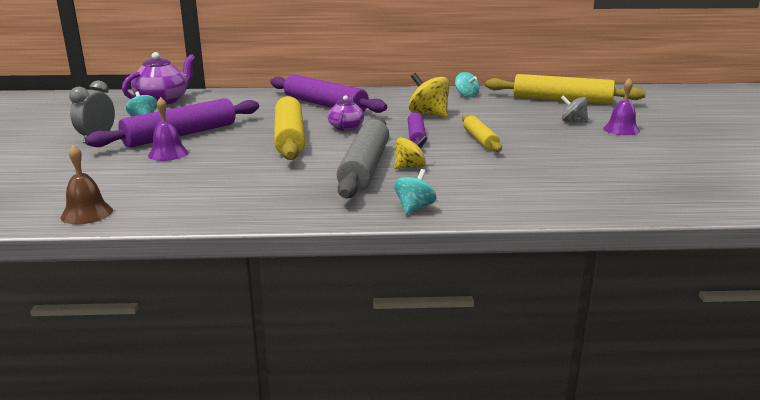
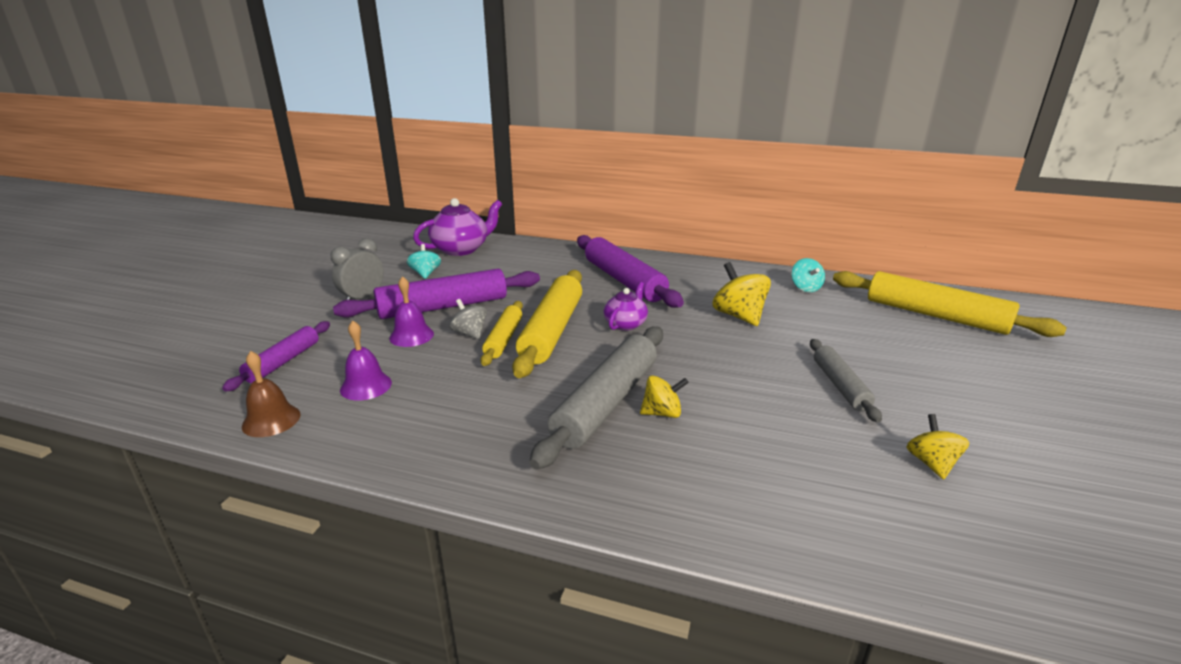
camera: 20 degrees right, 5 degrees up
(414, 208) = (623, 499): turquoise spinning top -> none
(416, 136) = (701, 355): purple rolling pin -> purple rolling pin (283, 362)
(480, 140) = (781, 376): yellow rolling pin -> yellow rolling pin (503, 339)
(521, 139) = (840, 385): none -> grey rolling pin
(573, 121) = (933, 362): grey spinning top -> grey spinning top (470, 333)
(597, 164) = (931, 463): none -> yellow spinning top
(621, 129) = (1002, 392): purple bell -> purple bell (366, 386)

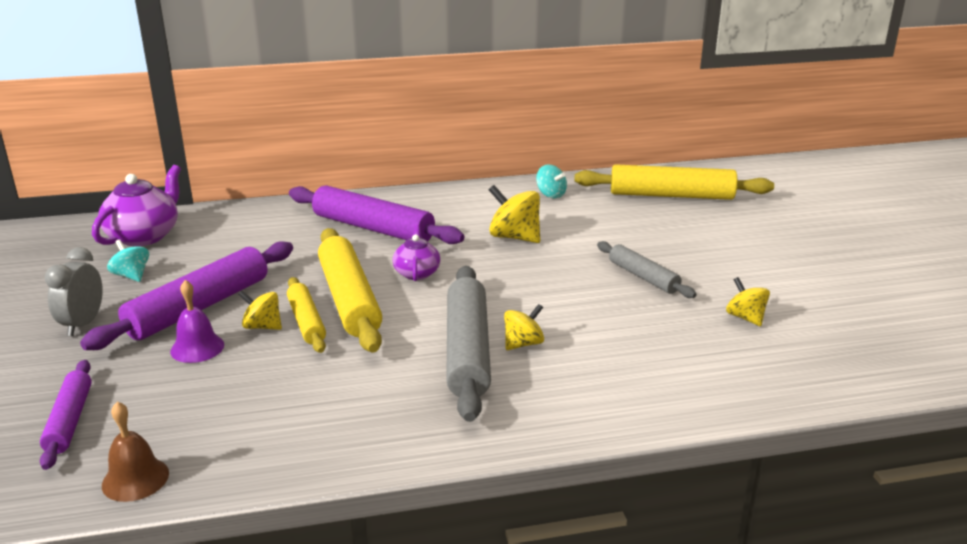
camera: 30 degrees left, 0 degrees up
(366, 386) = (205, 412): purple bell -> none
(470, 333) = (262, 326): grey spinning top -> yellow spinning top

